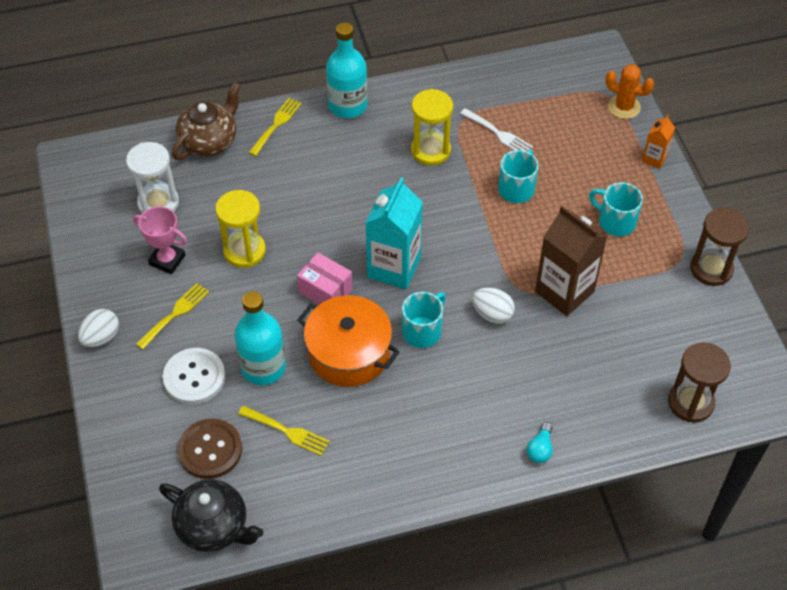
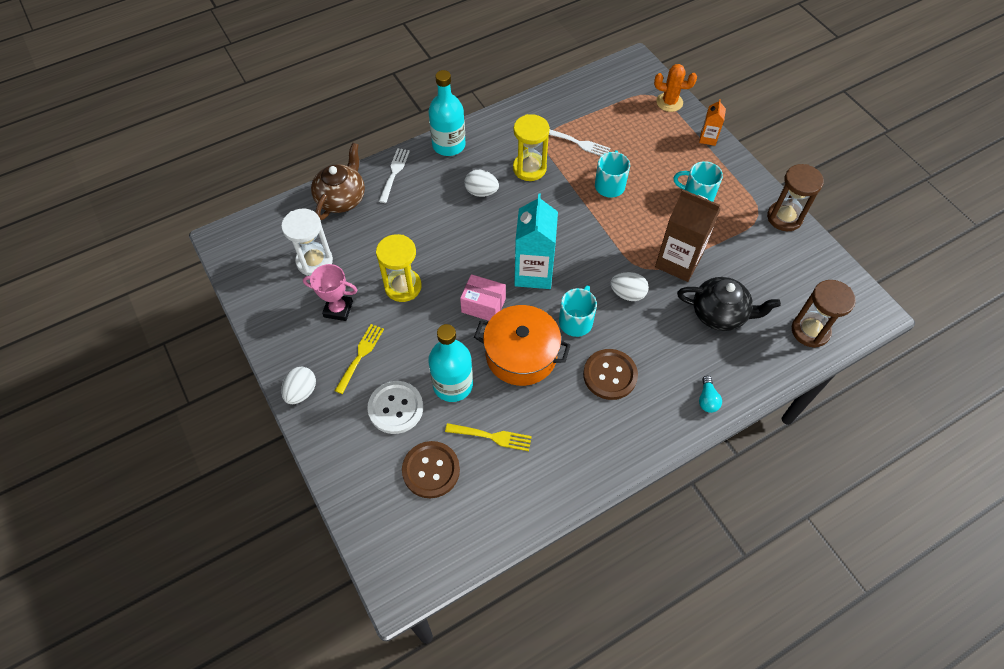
camera: 15 degrees left, 5 degrees up
(214, 526) = (457, 539): black teapot -> black teapot (720, 313)
(276, 124) = (394, 173): yellow fork -> white fork
(366, 166) = (481, 192): none -> white egg
(439, 397) = (610, 375): none -> brown button

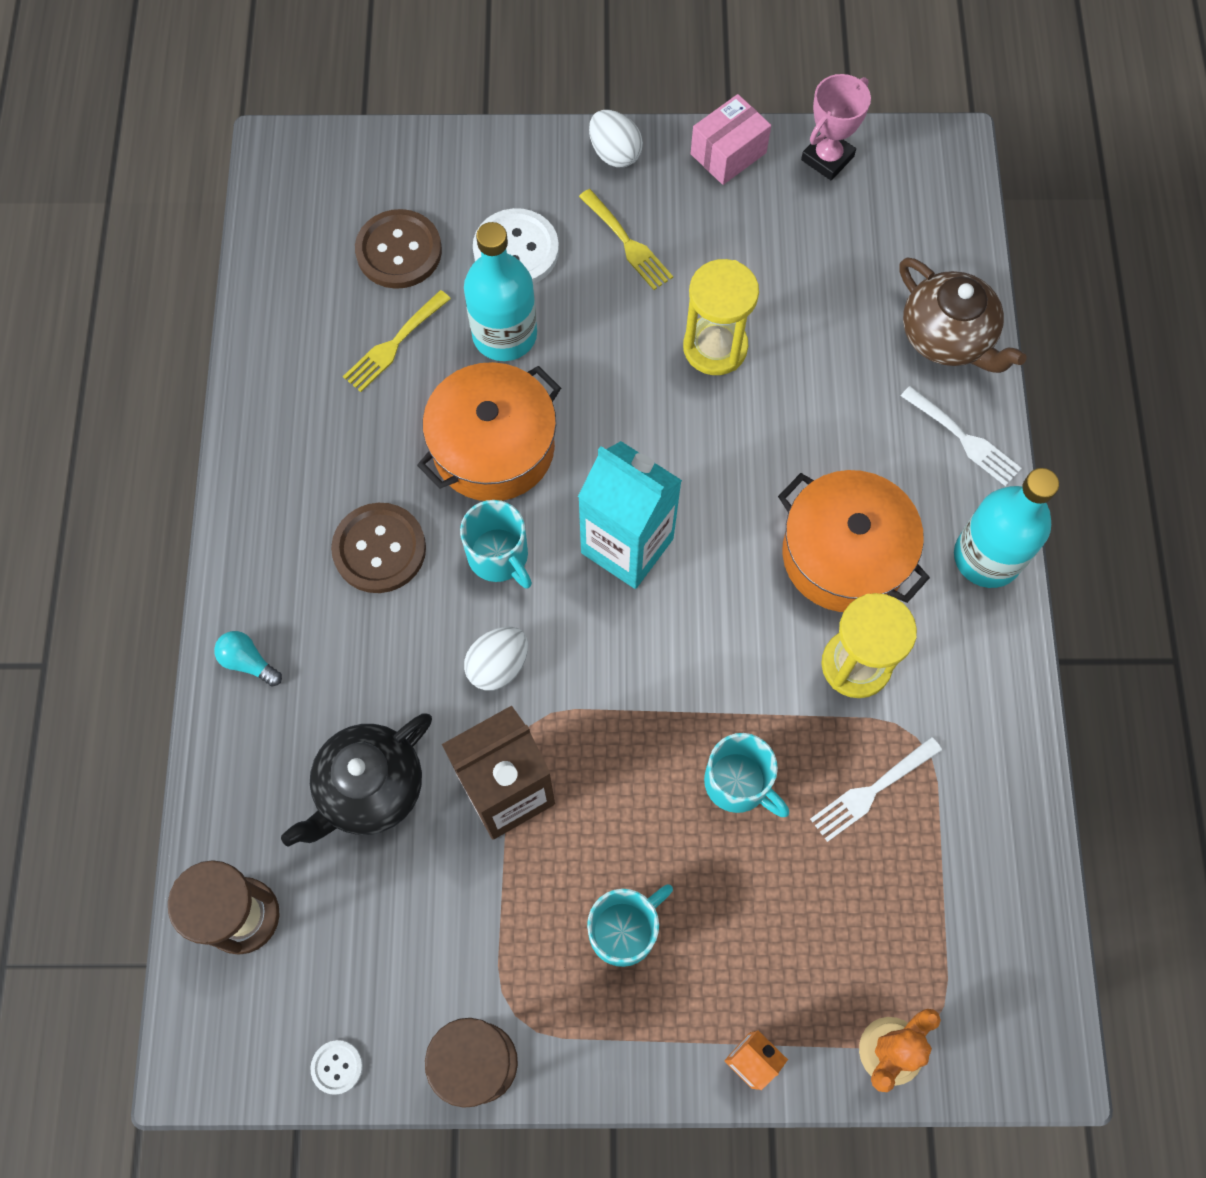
camera: 120 degrees right, 10 degrees up
(314, 261) = (835, 250): white hourglass -> none
(338, 309) = (725, 247): pink trophy -> pink trophy (827, 158)
(481, 192) = (844, 555): white egg -> orange pot
(483, 305) = (611, 440): pink box -> pink box (728, 153)
(829, 263) = (337, 1067): none -> white button

